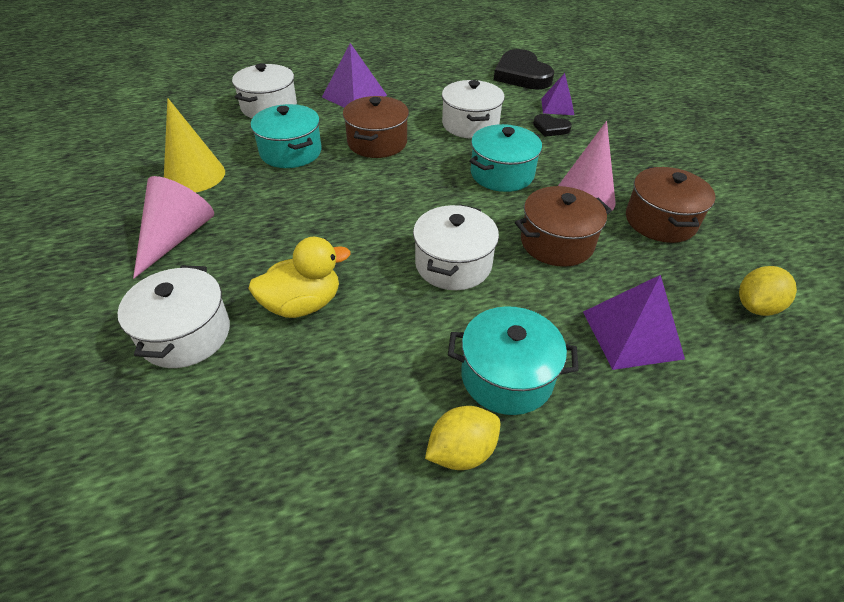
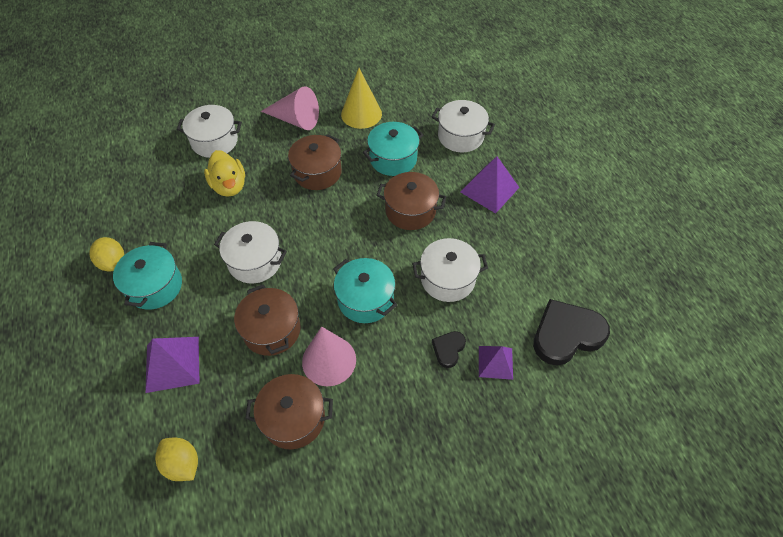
camera: 90 degrees right, 10 degrees up
(297, 212) = (317, 172): none -> brown pot

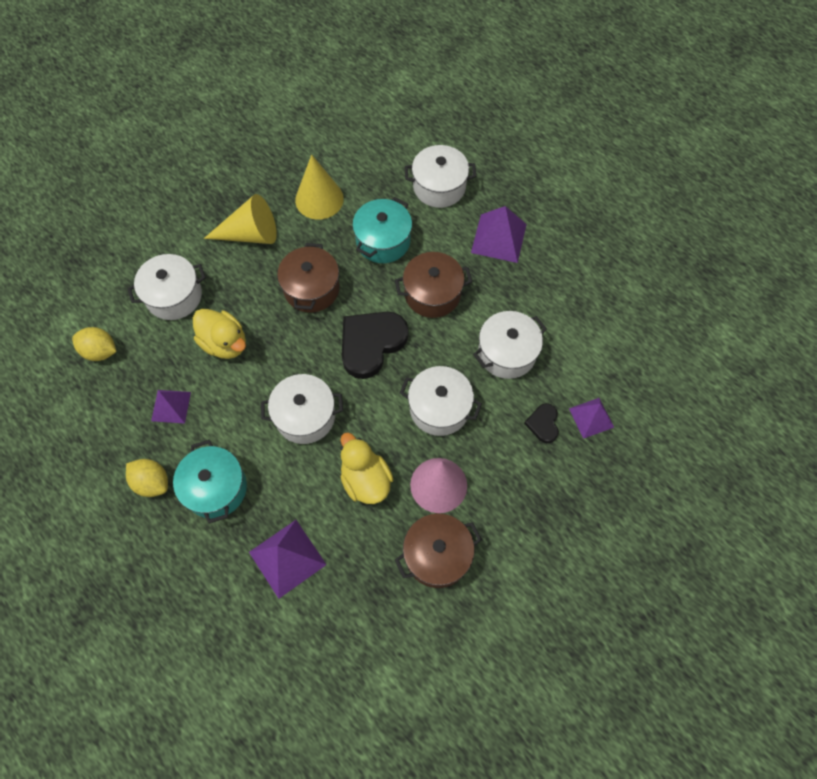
camera: 25 degrees left, 10 degrees up
(162, 214) = (171, 406): none -> purple pyramid
(182, 464) = (358, 646): yellow lemon -> yellow lemon (100, 351)
(272, 330) = (365, 480): brown pot -> yellow duck
(295, 120) = (250, 234): pink cone -> yellow cone
(365, 299) = (439, 408): turquoise pot -> white pot
(566, 334) = (640, 362): black heart -> black heart (371, 344)

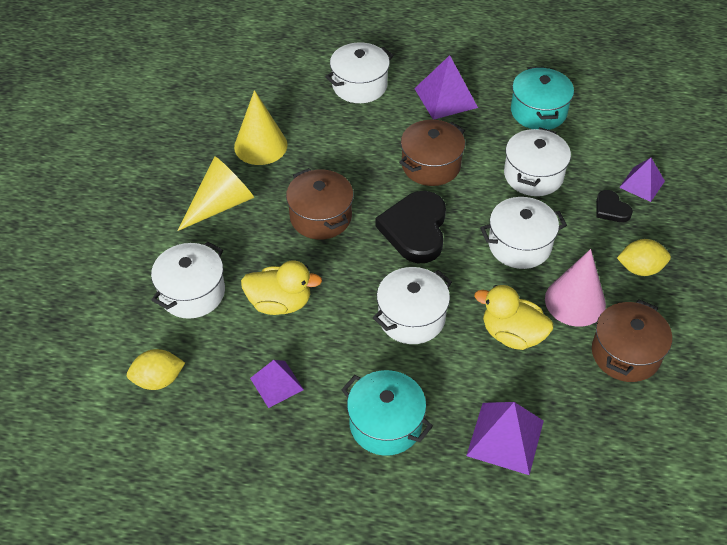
camera: 35 degrees left, 15 degrees down
(152, 482) = (319, 458): yellow lemon -> yellow lemon (640, 268)
(383, 241) = (350, 148): turquoise pot -> turquoise pot (538, 111)

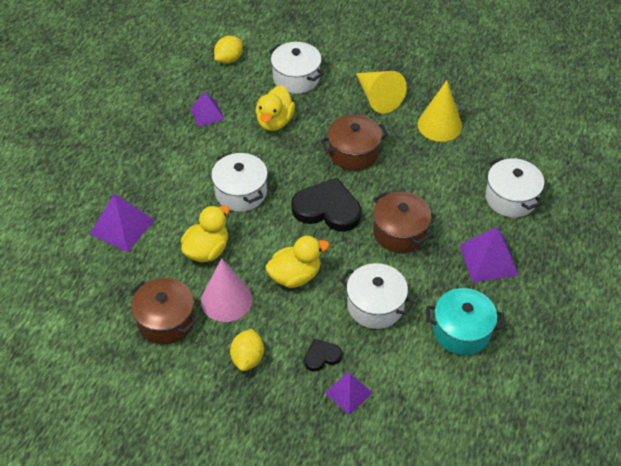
camera: 100 degrees right, 0 degrees up
(158, 380) = (229, 59): yellow lemon -> yellow lemon turned 45 degrees clockwise
(385, 424) = (157, 164): turquoise pot -> none
(519, 245) = (295, 276): white pot -> yellow duck

